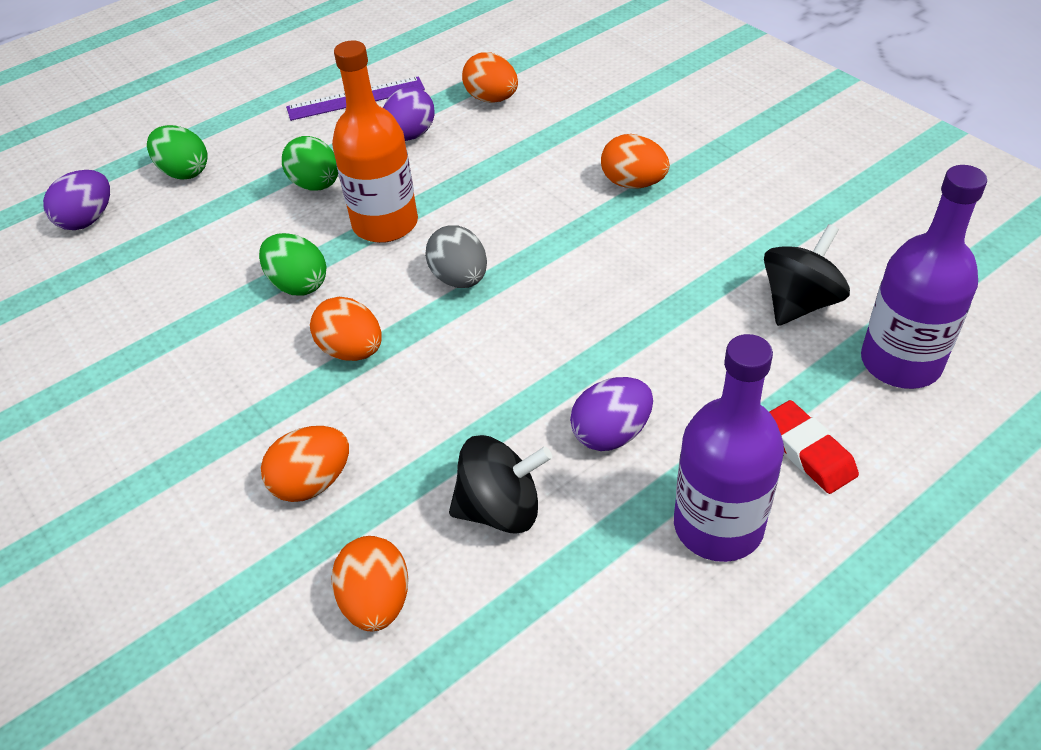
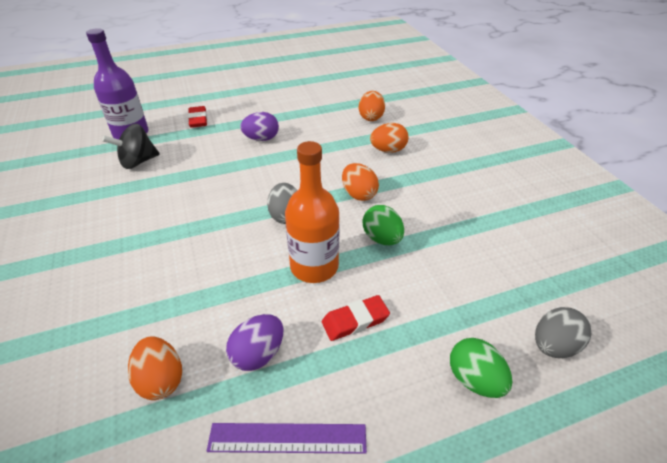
camera: 165 degrees left, 5 degrees down
(88, 220) = (553, 346): purple egg -> grey egg
(316, 185) = (355, 321): green egg -> red eraser
(501, 509) = (317, 128): black spinning top -> none
(633, 183) = (139, 248): orange egg -> none
(718, 526) = (248, 110): purple bottle -> none

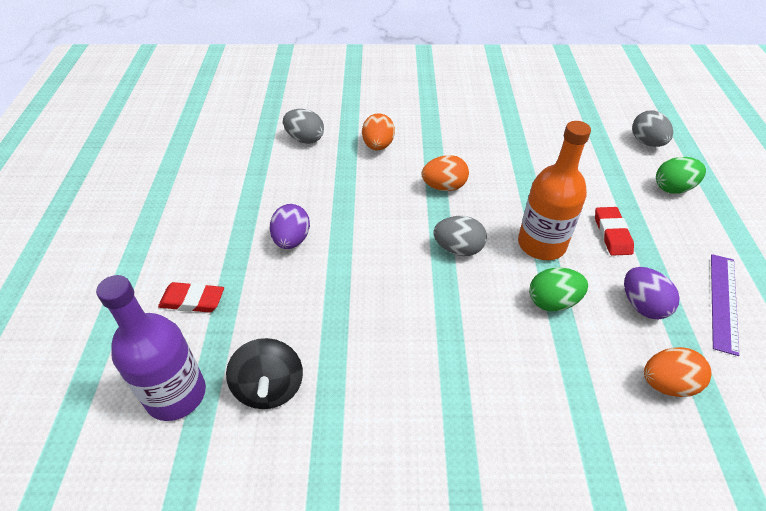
camera: 70 degrees left, 5 degrees up
(371, 117) = (305, 139): orange egg -> grey egg
(382, 239) = (515, 190): green egg -> green egg (552, 302)

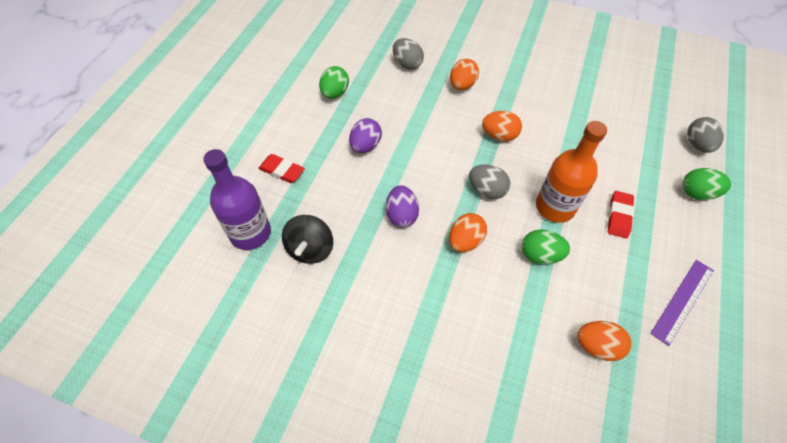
camera: 20 degrees right, 10 degrees up
(229, 191) = (335, 93): none -> green egg
(461, 314) = (465, 241): none -> orange egg
(642, 305) = (611, 281): purple egg -> purple egg (401, 215)

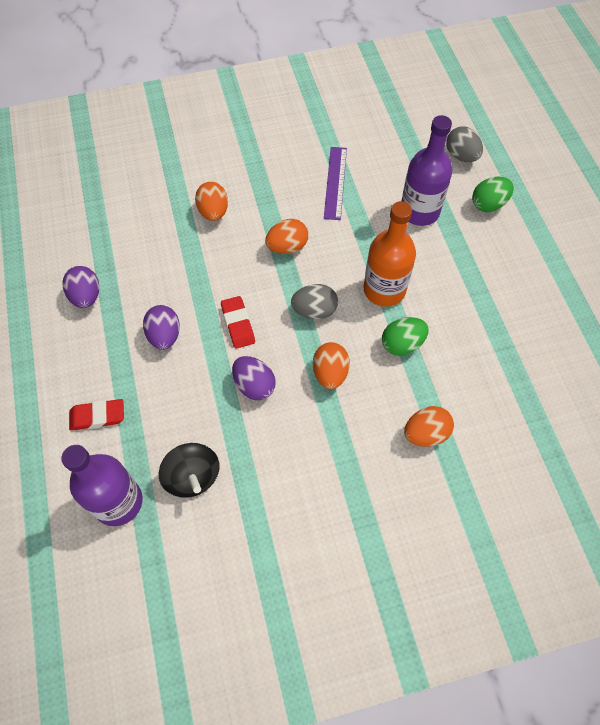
camera: 35 degrees left, 5 degrees up
(335, 93) = (86, 296): green egg -> purple egg
(407, 64) = (139, 219): grey egg -> none
(597, 346) = (498, 395): orange egg -> orange egg (425, 433)
(619, 216) = (442, 265): red eraser -> red eraser (238, 324)
(628, 166) = (419, 211): none -> purple bottle
(682, 301) = (535, 312): purple ruler -> purple ruler (335, 182)

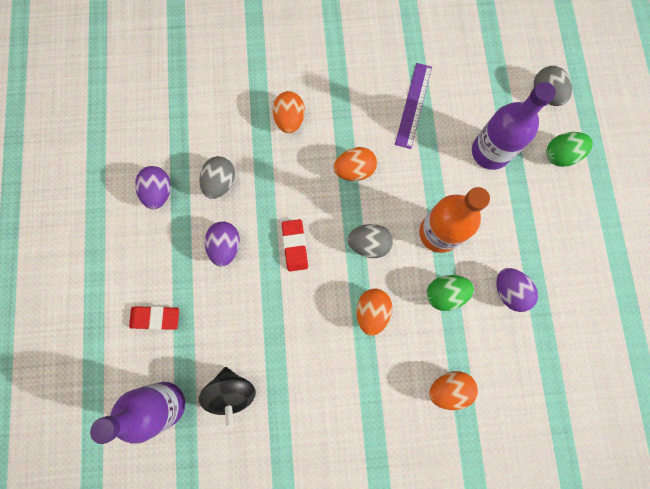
camera: 10 degrees right, 15 degrees up
(150, 278) = (220, 182): none -> grey egg
(254, 385) = (300, 312): purple egg -> purple egg (509, 291)

